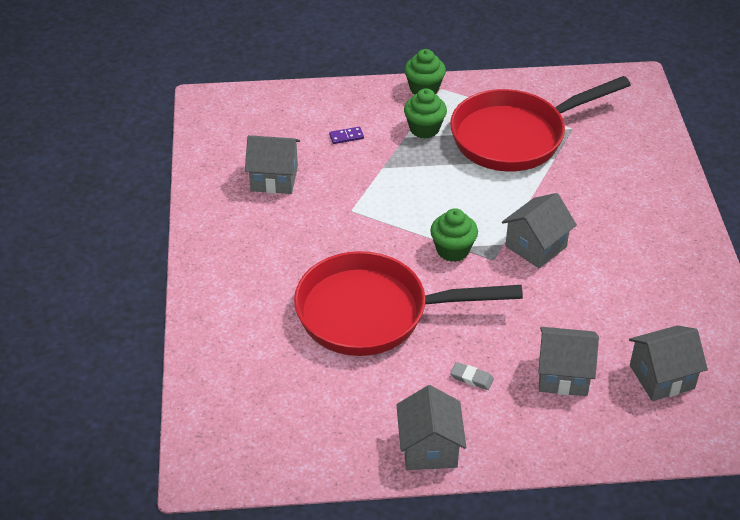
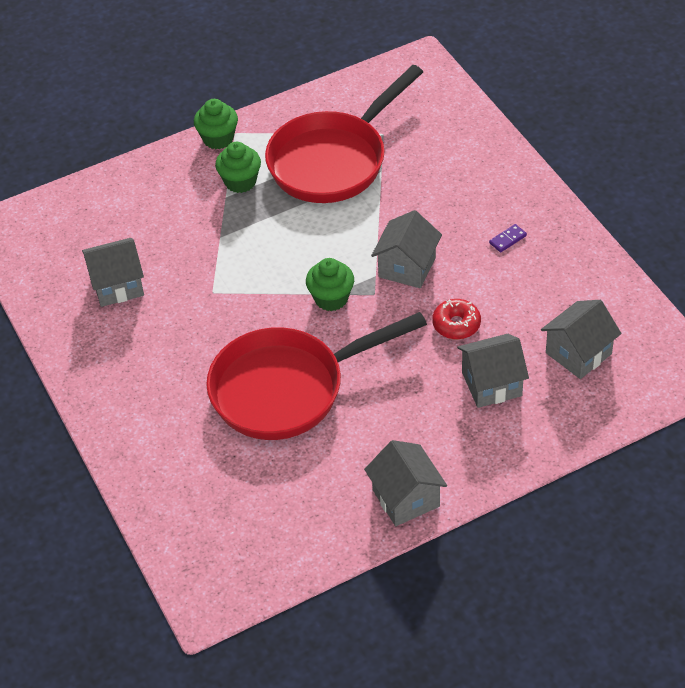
camera: 20 degrees left, 5 degrees up
(346, 136) = (167, 216): purple domino -> purple domino (507, 239)
(471, 378) = (411, 418): grey eraser -> none
(556, 311) = (456, 324): none -> red donut

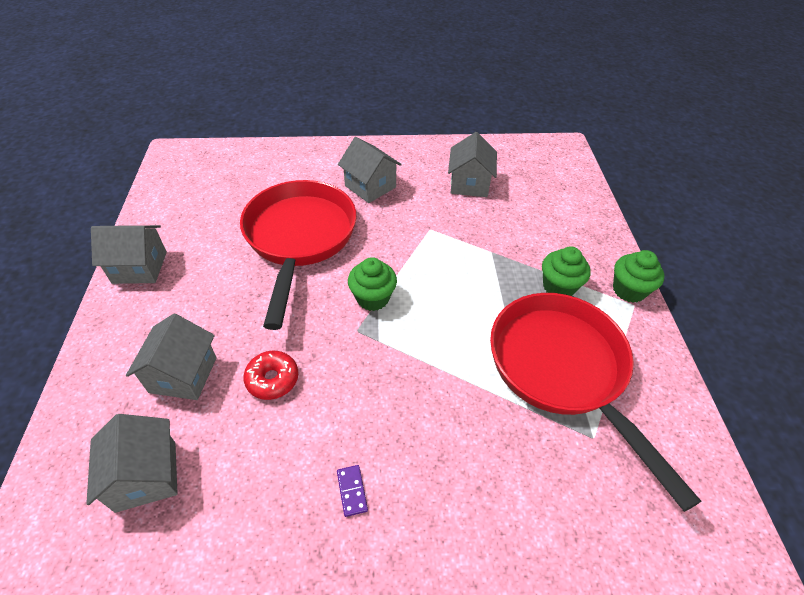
camera: 110 degrees right, 0 degrees up
(407, 267) = (373, 371): grey house -> grey house (370, 186)

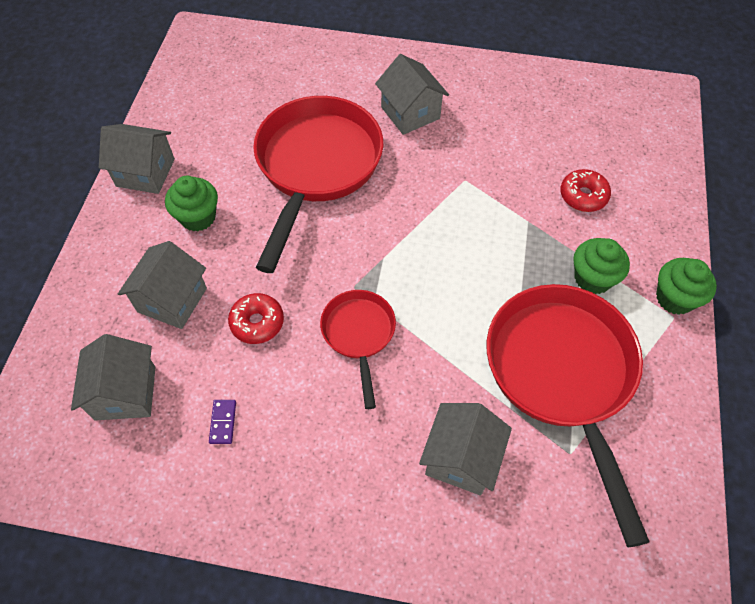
camera: 15 degrees right, 10 degrees up
(352, 491) = (310, 450): purple domino -> purple domino (223, 422)
(372, 371) = (359, 335): none -> red pan
(373, 298) = (379, 253): green cupcake -> green cupcake (198, 217)
(469, 184) = (529, 128): grey house -> grey house (461, 458)
(528, 226) = (583, 196): none -> red donut

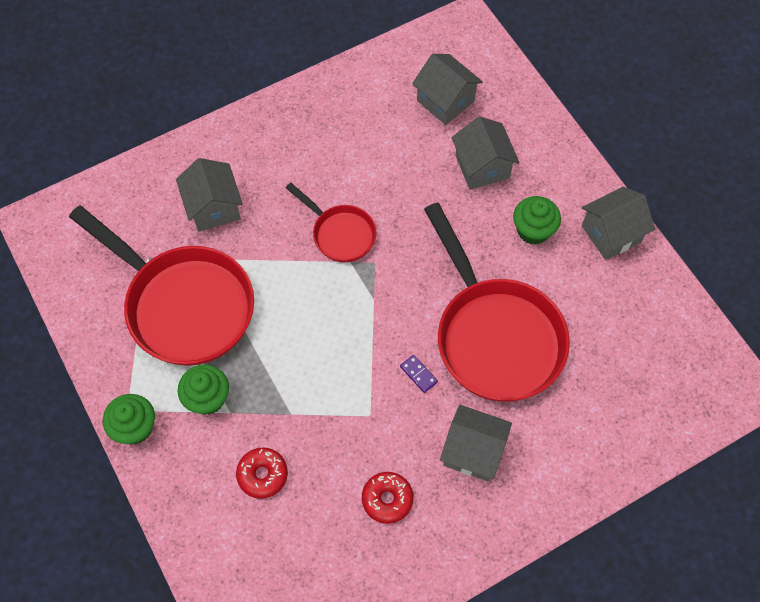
camera: 140 degrees right, 5 degrees up
(223, 422) = (372, 127): purple domino -> purple domino (418, 374)
(257, 322) = (413, 193): red donut -> red donut (387, 499)

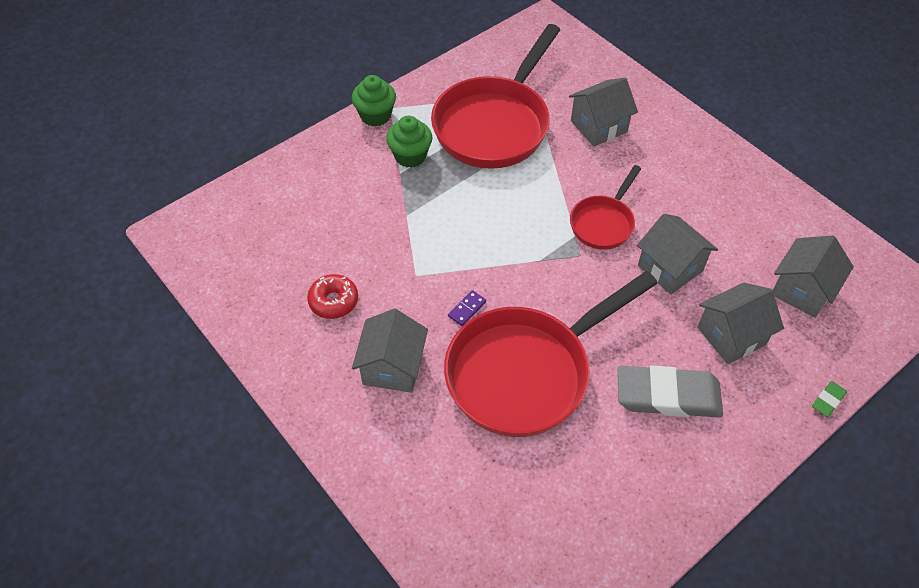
camera: 80 degrees right, 10 degrees down
(262, 475) = (345, 205): red donut -> none
(533, 230) = (668, 396): green cupcake -> grey eraser
(552, 119) = (828, 400): none -> green eraser
(611, 234) = (693, 481): grey house -> grey house (670, 268)

